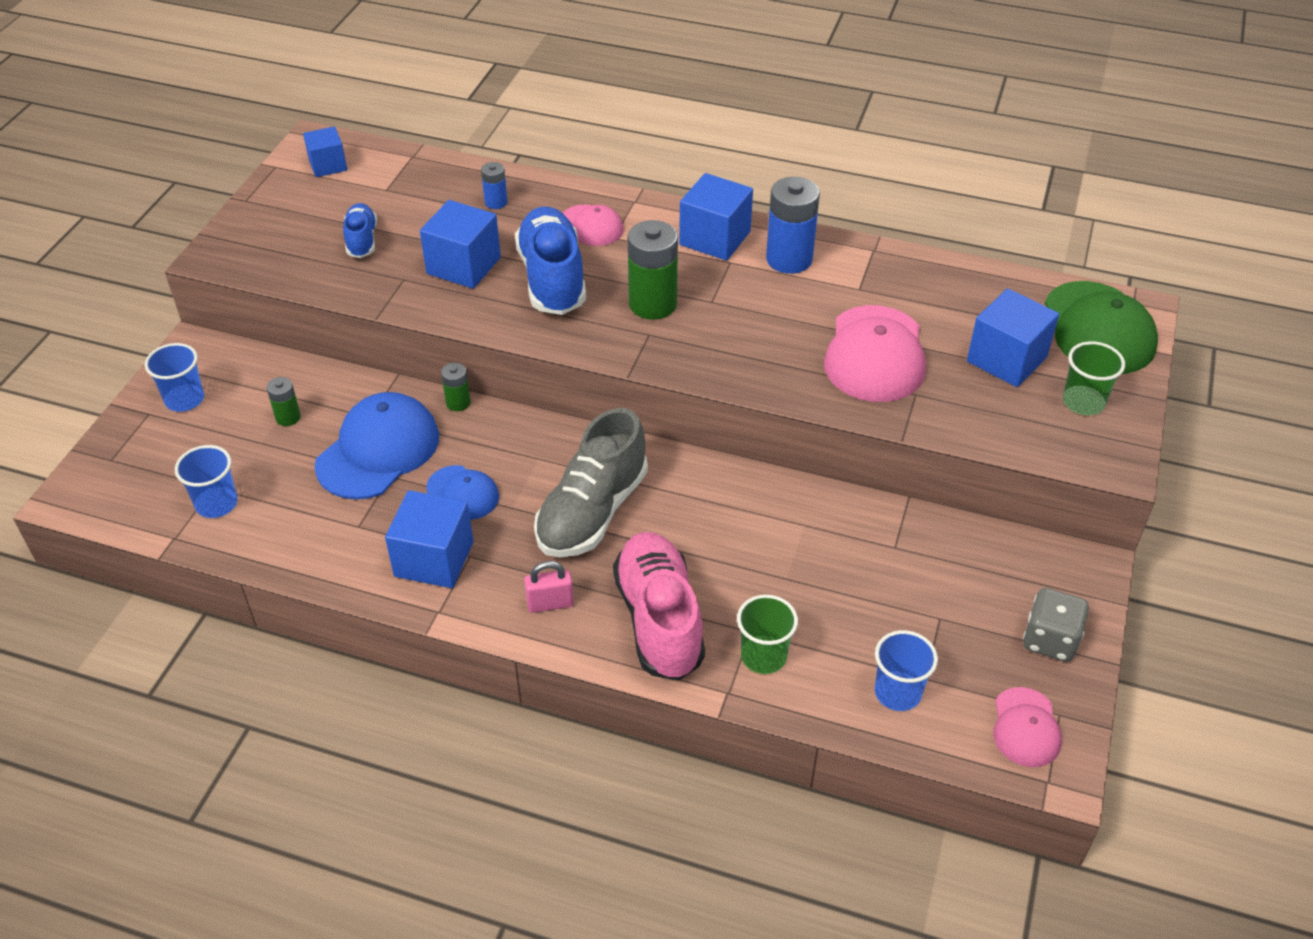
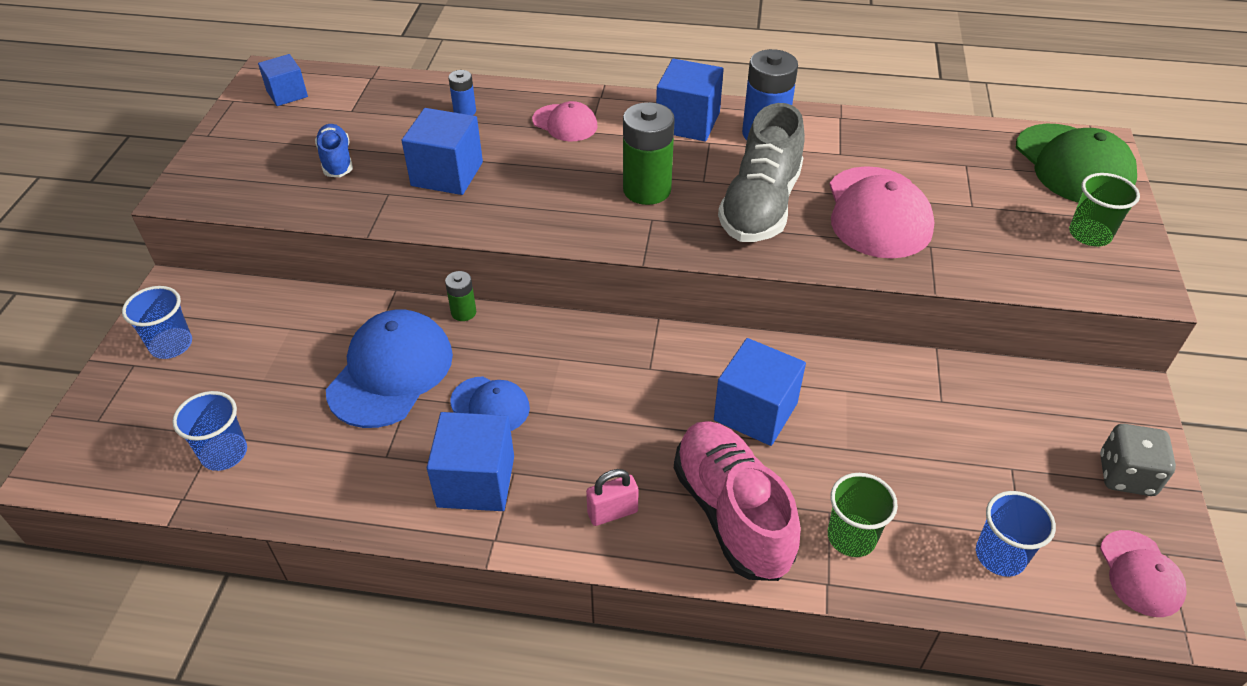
camera: 10 degrees left, 0 degrees up
(288, 417) = (287, 350): green battery -> none
(552, 278) = (540, 176): blue shoe -> none
(592, 511) = (630, 406): grey shoe -> grey shoe (760, 206)
(1006, 359) = (1002, 203): blue cube -> blue cube (755, 411)

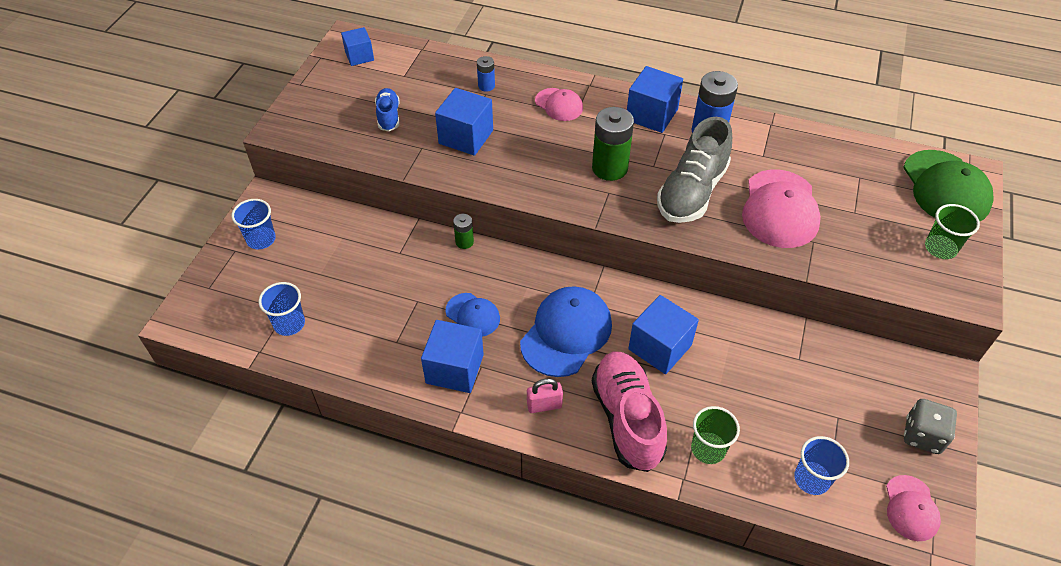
camera: 10 degrees right, 5 degrees up
(391, 372) = (407, 280): blue cap -> blue cap (566, 333)

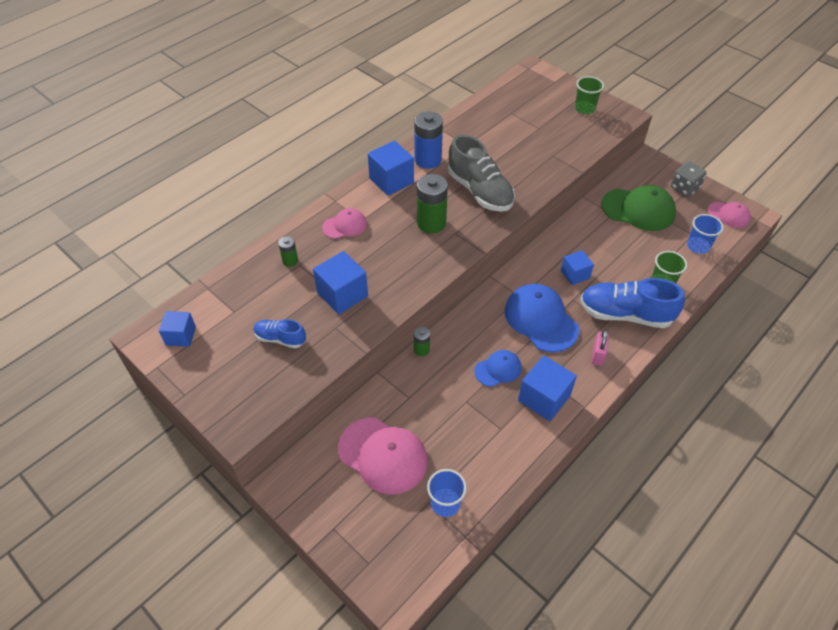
camera: 65 degrees left, 0 degrees up
(261, 239) = (332, 501): blue cup -> none
(486, 86) = (290, 261): blue battery -> green battery
(627, 419) = (625, 314): pink shoe -> blue shoe
(660, 347) = (575, 274): blue cube -> blue cube, size x0.64
(780, 209) = (518, 158): pink cap -> pink cap (383, 455)
(945, 188) = (540, 84): green cap -> green cap (638, 209)

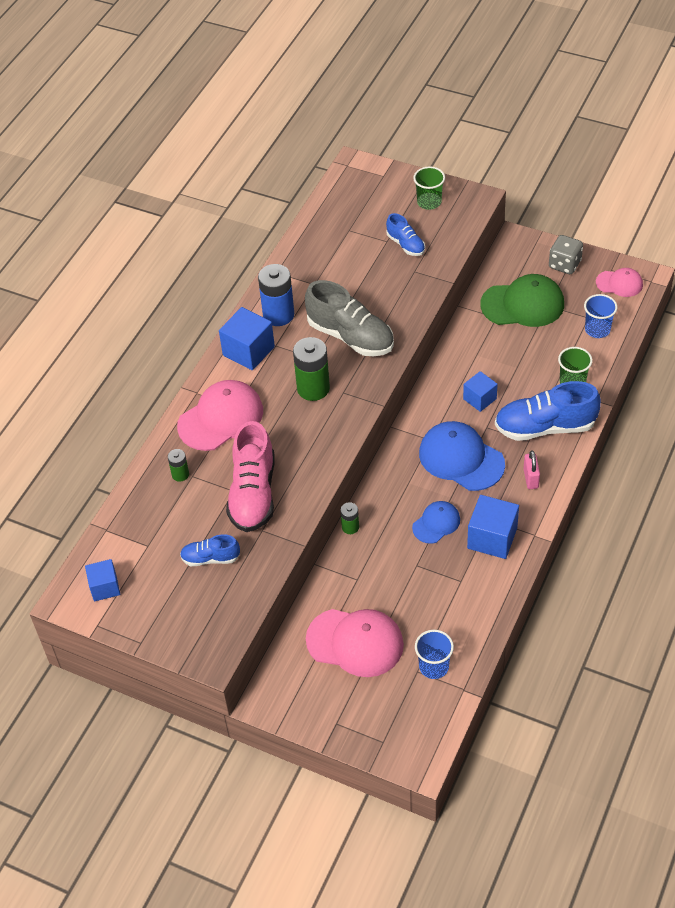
camera: 15 degrees left, 0 degrees up
(342, 294) = (253, 493): blue cube -> pink shoe
(345, 225) = (221, 418): pink cap -> pink cap, size x1.78
(553, 134) = (405, 244): none -> blue shoe

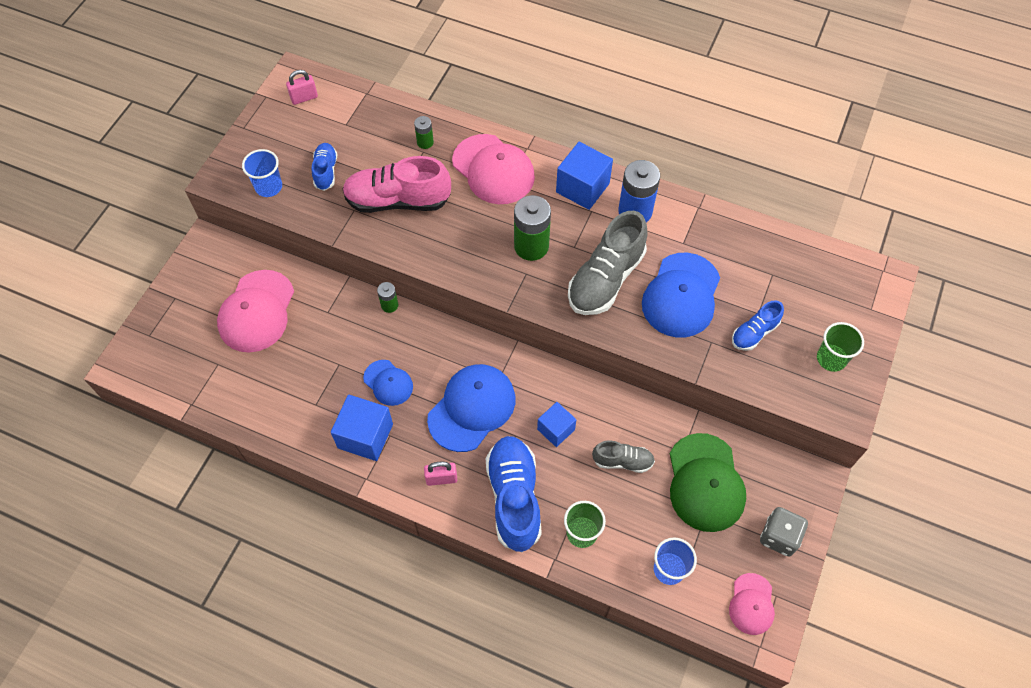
camera: 85 degrees right, 10 degrees up
(105, 587) = (304, 98): blue cube -> pink padlock
(368, 287) = (681, 295): none -> blue cap
(434, 666) = (220, 378): blue cup -> blue cup (269, 187)
(507, 355) = (622, 461): none -> grey shoe

